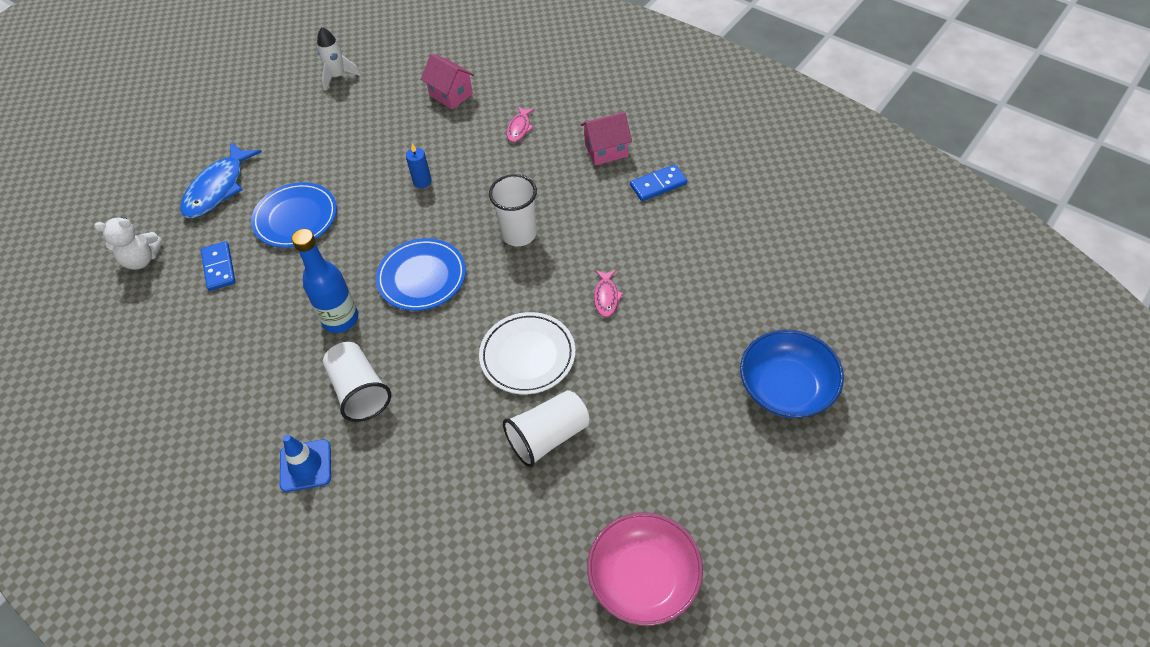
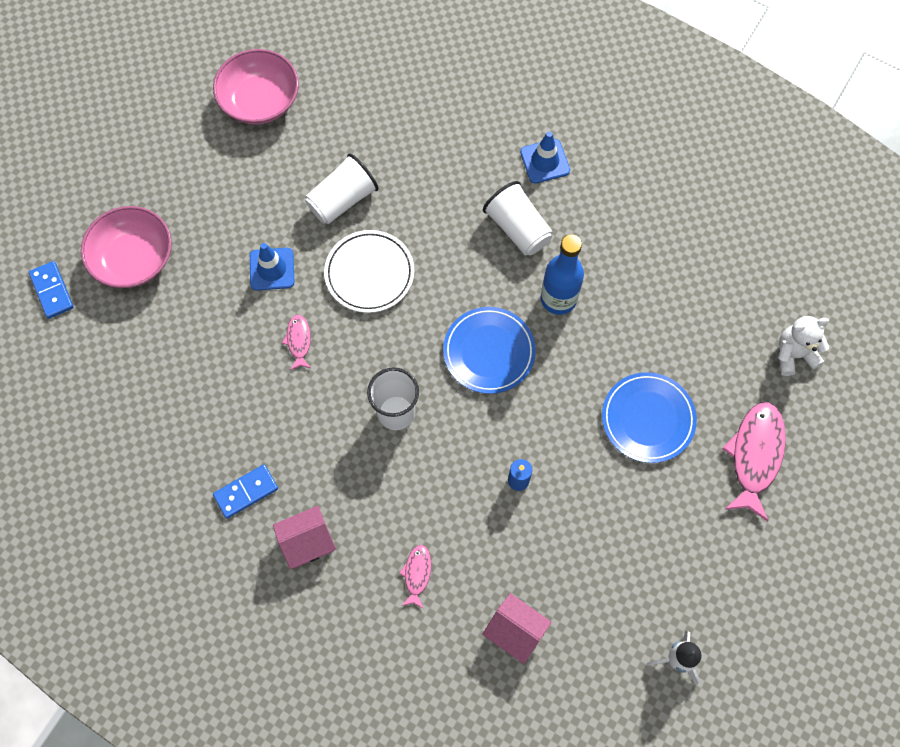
camera: 170 degrees right, 15 degrees up
(218, 188) = (755, 456): blue fish -> pink fish
(219, 268) = (706, 349): blue domino -> blue domino (52, 291)
(632, 367) = (272, 269): none -> blue traffic cone
(786, 388) = (133, 258): blue bowl -> pink bowl

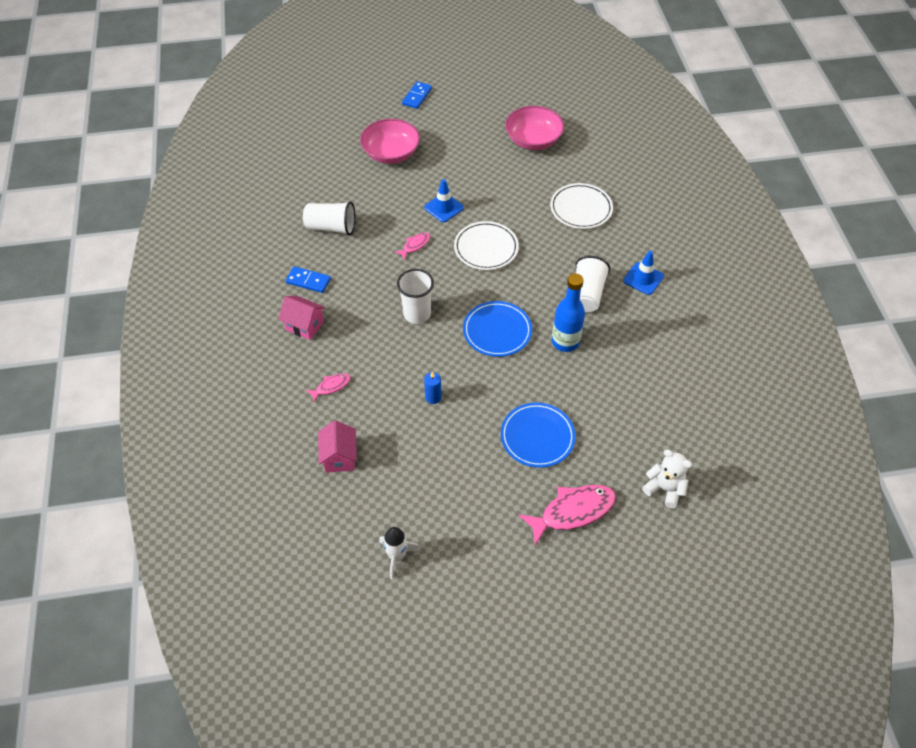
camera: 50 degrees right, 15 degrees down
(52, 291) = (341, 136): blue domino -> blue domino (417, 96)
(342, 200) = (515, 209): white cup -> white cup (331, 227)
(402, 138) = (581, 208): none -> white plate

